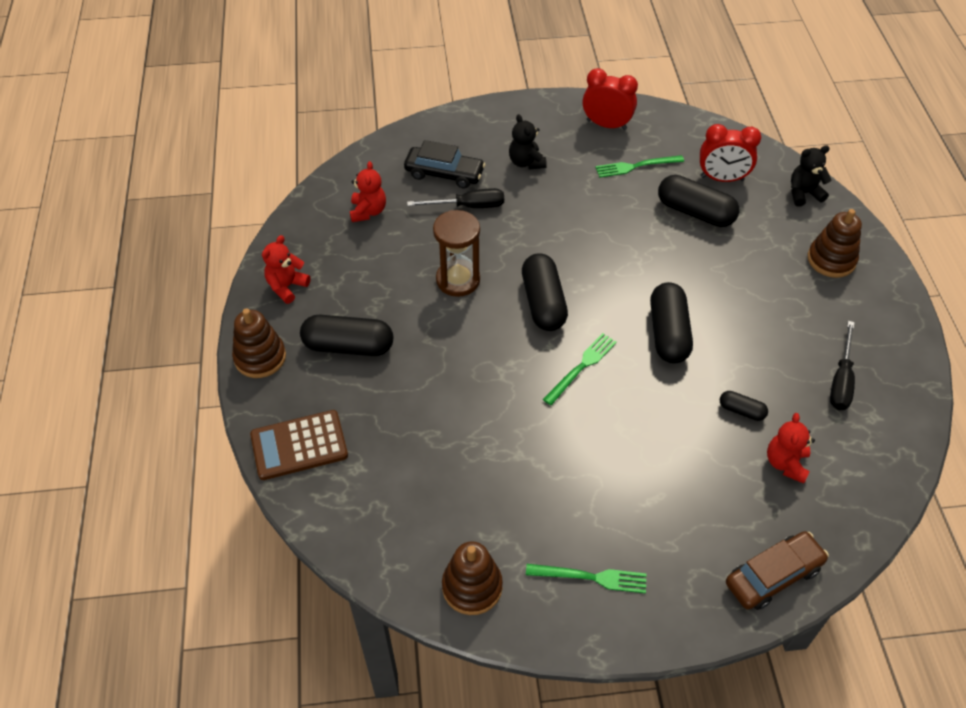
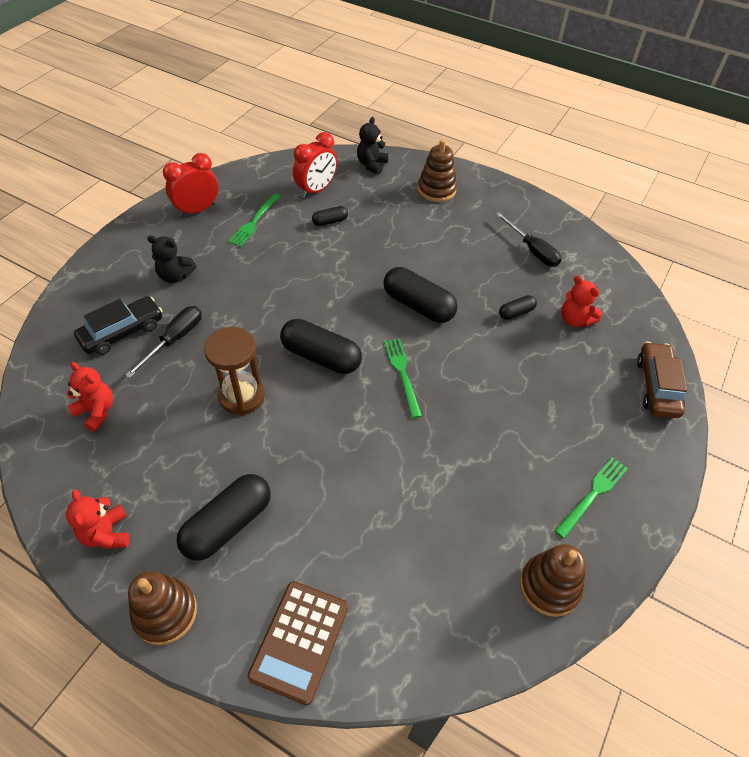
camera: 55 degrees left, 0 degrees up
(695, 212) = (330, 221): black capsule -> black capsule, size x0.50

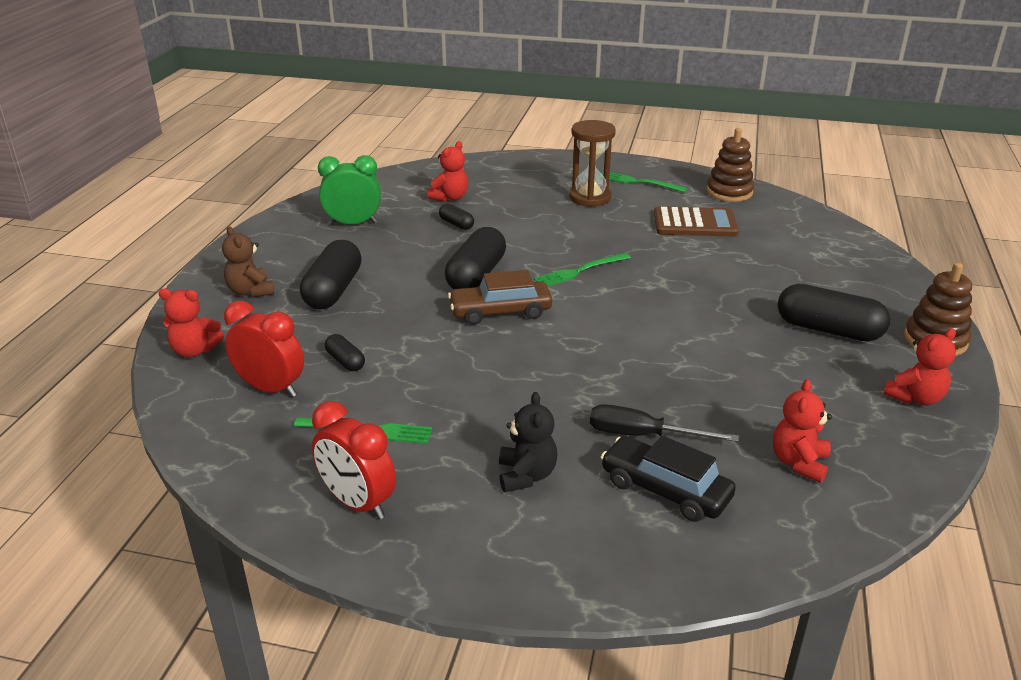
camera: 105 degrees left, 20 degrees down
(241, 396) = (685, 359): brown hourglass -> brown hourglass (590, 197)
(300, 641) = (877, 275): brown calculator -> brown calculator (695, 223)
(321, 357) = (591, 321): black capsule -> black capsule (333, 290)
(372, 165) = (195, 350): black teddy bear -> red teddy bear
(436, 190) = (251, 291): brown stacking toy -> brown teddy bear
(532, 250) = (353, 223): black screwdriver -> green clock
(657, 386) = (510, 164): brown car -> brown car (500, 312)

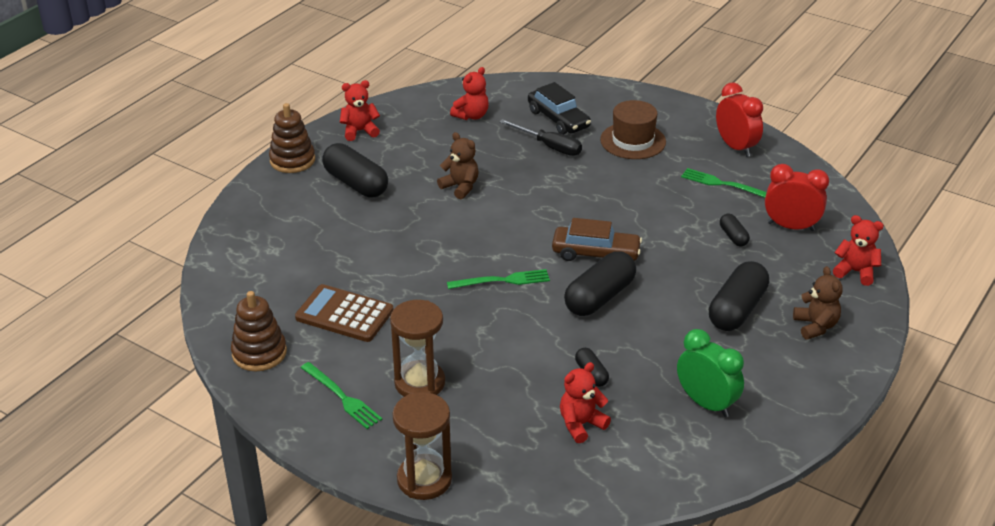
camera: 160 degrees left, 5 degrees up
(271, 389) = (791, 227): red clock -> red clock turned 150 degrees clockwise
(353, 223) = (706, 403): green clock -> green clock turned 150 degrees counterclockwise
(526, 475) = (633, 141): black teddy bear -> brown hat
(542, 159) = (424, 479): none -> brown hourglass
(707, 351) = (460, 187): none -> brown teddy bear

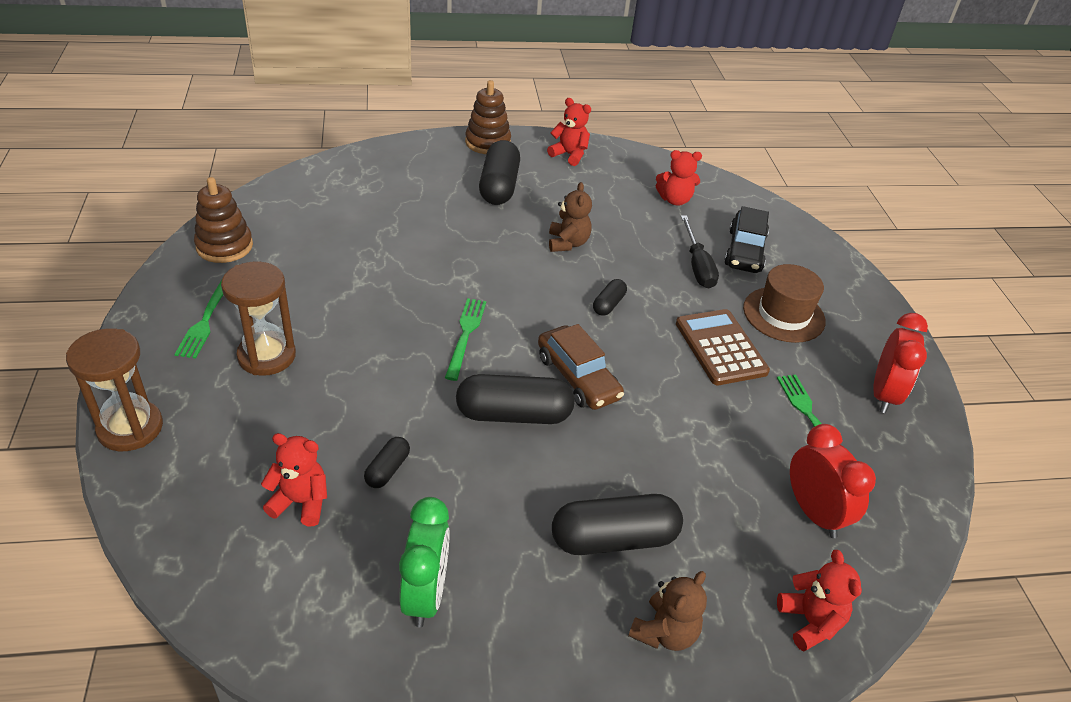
camera: 45 degrees right, 5 degrees up
(344, 314) = (319, 266): brown calculator -> brown calculator (720, 348)
(502, 280) = (465, 335): green fork -> green fork turned 120 degrees counterclockwise
(733, 236) = (733, 470): black capsule -> black capsule (608, 304)

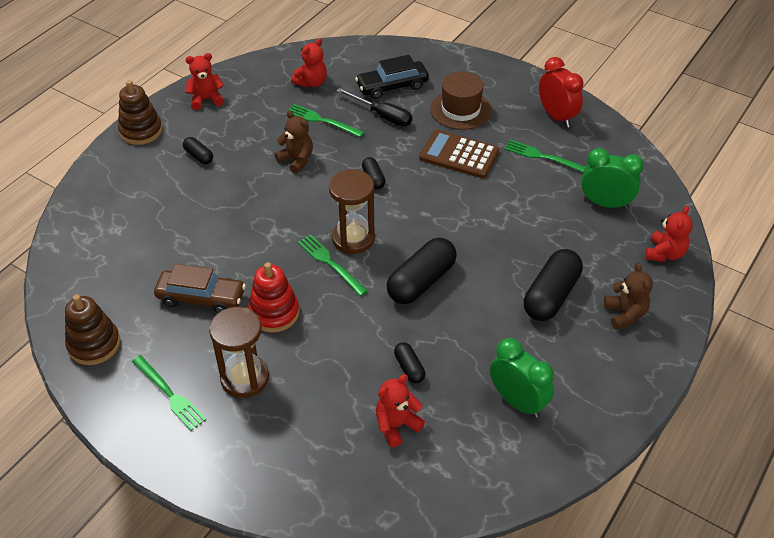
camera: 45 degrees left, 5 degrees up
(130, 428) = (242, 488): brown hourglass -> brown hourglass (353, 238)
(364, 332) = (274, 313): none -> red stacking toy
(499, 186) = (199, 156): black capsule -> black capsule, size x0.50
(577, 377) = (420, 233): brown car -> brown car (201, 298)
(637, 232) = (322, 121): none -> green fork
(744, 251) = (392, 86): black car -> black car turned 105 degrees clockwise
(810, 621) = (664, 253): red teddy bear -> red teddy bear turned 90 degrees clockwise
(813, 513) = (605, 203): red clock -> green clock

